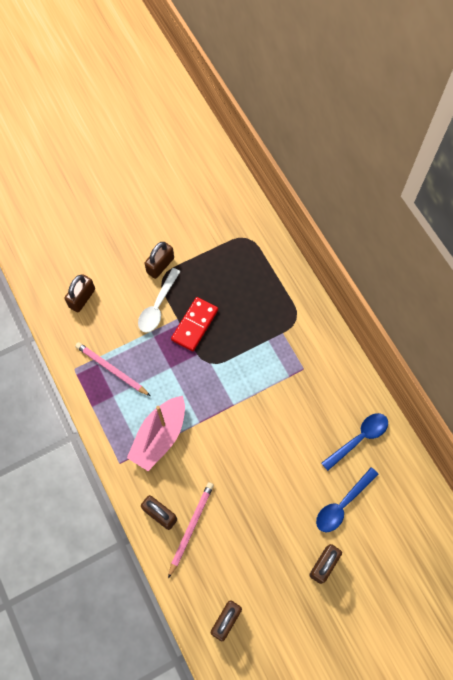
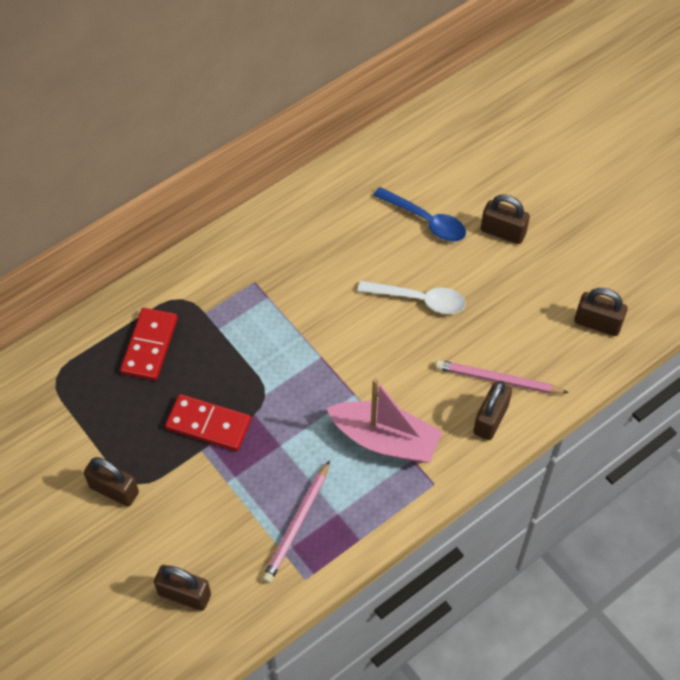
camera: 100 degrees left, 10 degrees down
(158, 306) = (184, 480): white spoon -> white spoon (419, 300)
(261, 295) = (150, 346): none -> red domino
(359, 439) = (339, 212): blue spoon -> none

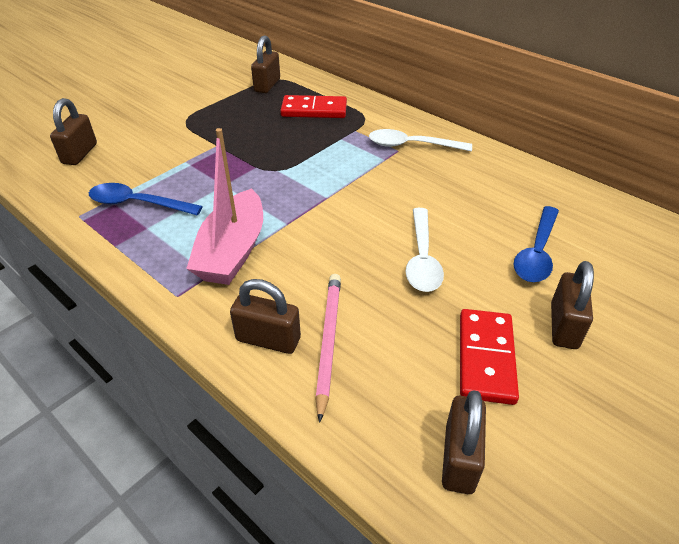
camera: 80 degrees right, 15 degrees down
(114, 490) = (180, 112): brown padlock -> brown padlock (267, 85)
(208, 424) = (242, 145): red domino -> red domino (485, 358)
(249, 268) = (412, 145): none -> white spoon
(297, 524) = (138, 204): pink pencil -> blue spoon

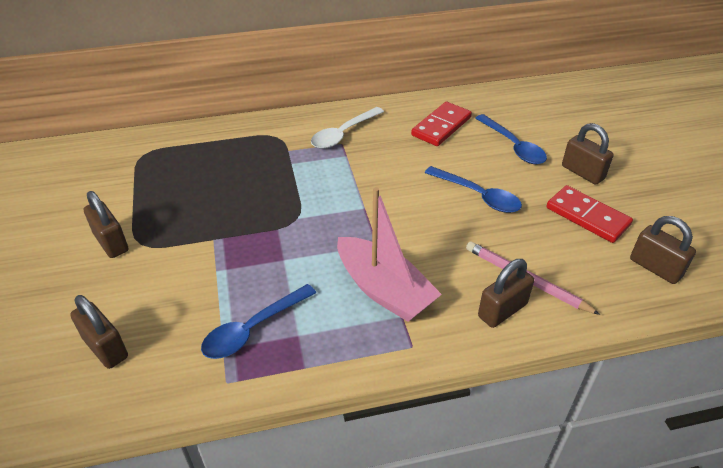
camera: 55 degrees left, 0 degrees up
(267, 85) = (147, 165): brown padlock -> brown padlock (111, 242)
(314, 110) = (229, 157): red domino -> red domino (441, 126)
(422, 258) = (478, 195): white spoon -> blue spoon

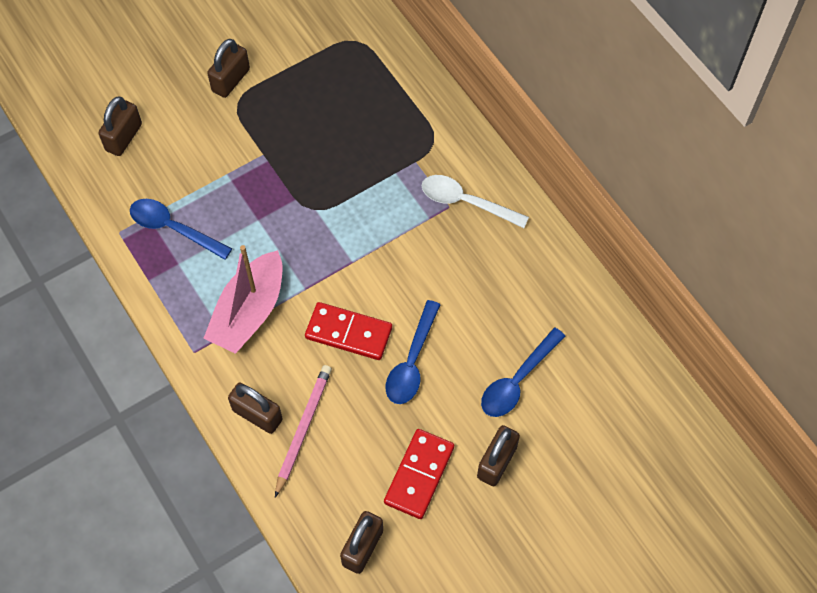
camera: 70 degrees right, 20 degrees up
(441, 126) = (524, 296): red domino -> red domino (348, 333)

